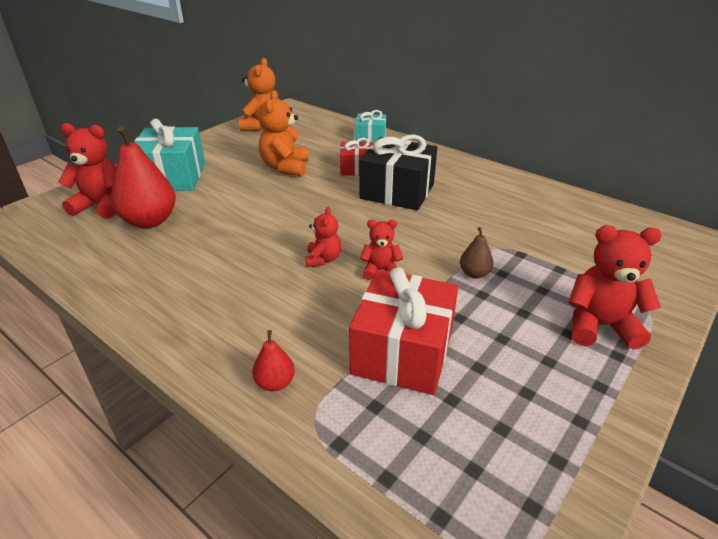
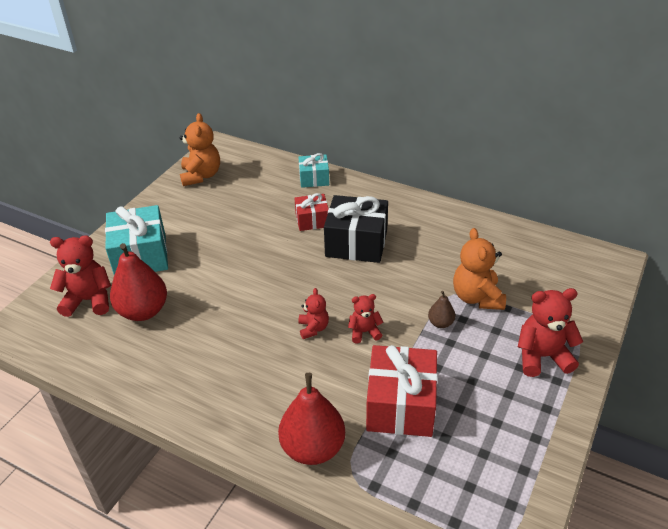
camera: 10 degrees left, 5 degrees up
(275, 383) = (313, 448): red pear -> red pear, size x2.09
(285, 167) = (244, 228): orange teddy bear -> orange teddy bear (477, 297)

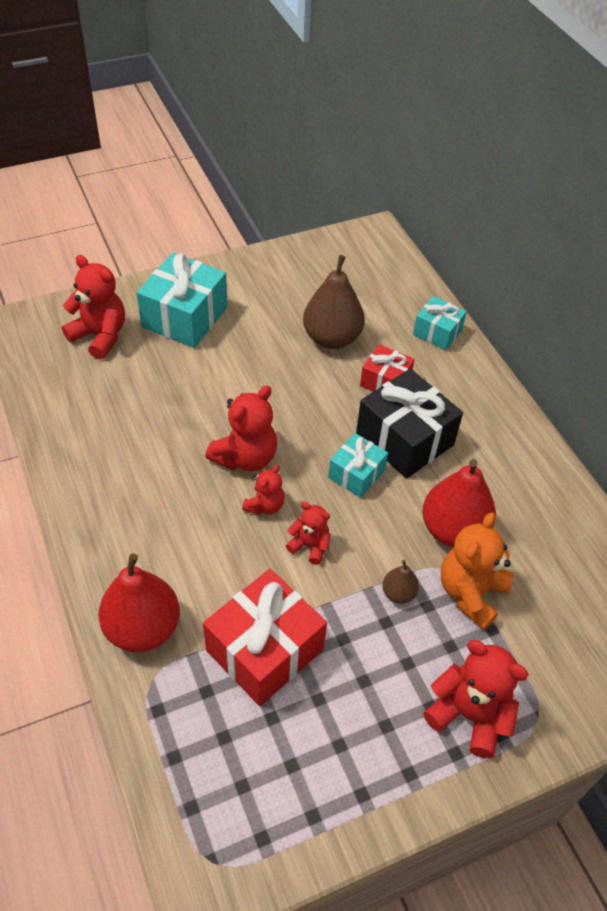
camera: 35 degrees right, 10 degrees up
(143, 311) = (133, 378): red pear -> red pear (453, 530)
(201, 176) = (324, 259): orange teddy bear -> none
(254, 215) = (332, 338): none -> brown pear
(271, 310) = (245, 457): none -> red teddy bear
(349, 278) = (356, 474): none -> turquoise gift

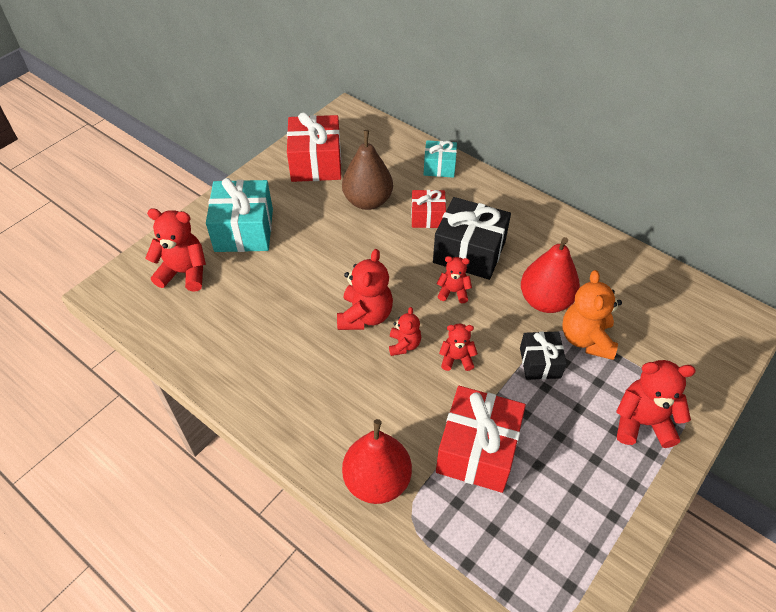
camera: 25 degrees left, 0 degrees up
(305, 276) = (316, 163): none -> red gift
(356, 474) = (453, 292): turquoise gift -> red teddy bear
(398, 593) = (540, 363): brown pear -> black gift

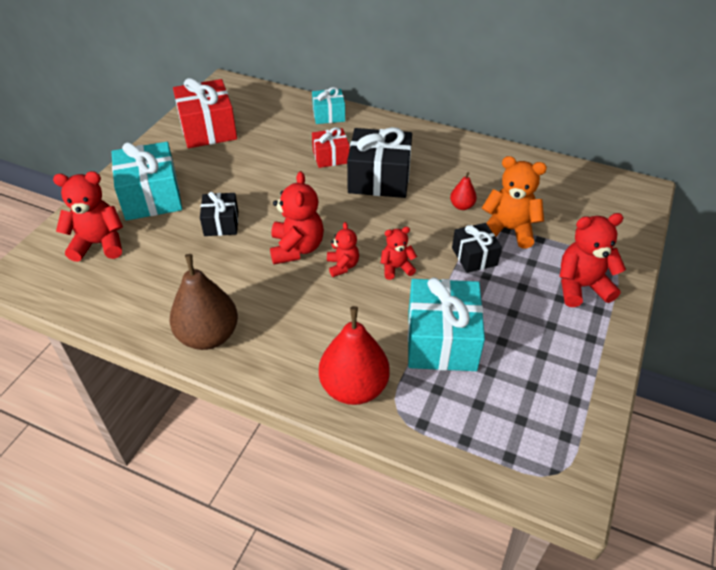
camera: 15 degrees left, 5 degrees down
(301, 273) = (221, 223): none -> black gift
(368, 201) = (269, 153): brown pear -> brown pear (208, 336)
(453, 292) = (375, 213): red teddy bear -> none
(477, 450) = (441, 340): red gift -> turquoise gift
(545, 301) = (462, 206): red pear -> red pear, size x0.48
(586, 339) = (509, 230): orange teddy bear -> orange teddy bear turned 120 degrees clockwise

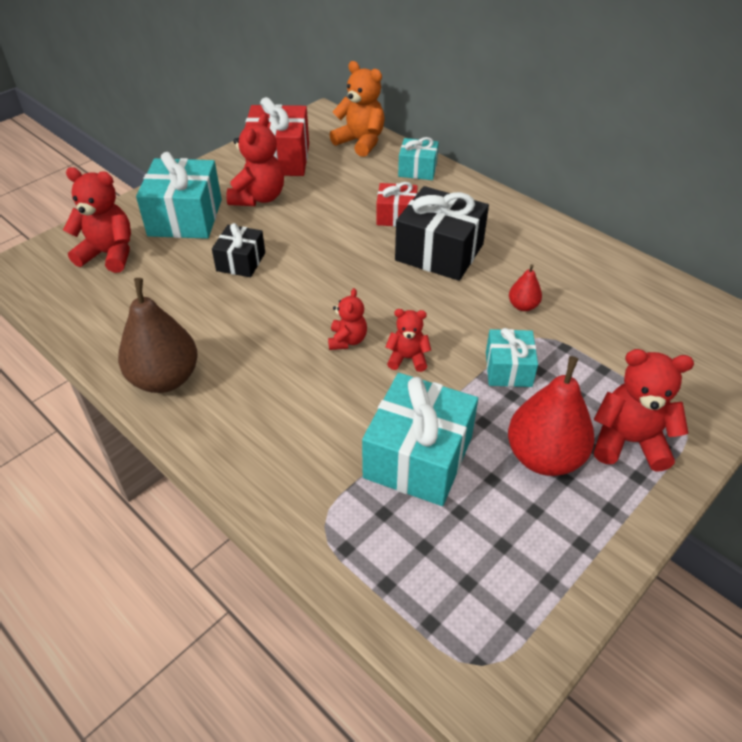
camera: 20 degrees right, 0 degrees up
(296, 248) = (306, 308): red teddy bear -> red teddy bear (258, 198)
(354, 387) = (289, 482): red pear -> red pear (544, 457)
(474, 256) = (508, 369): black gift -> turquoise gift
(509, 230) = (568, 348): orange teddy bear -> orange teddy bear (360, 142)

